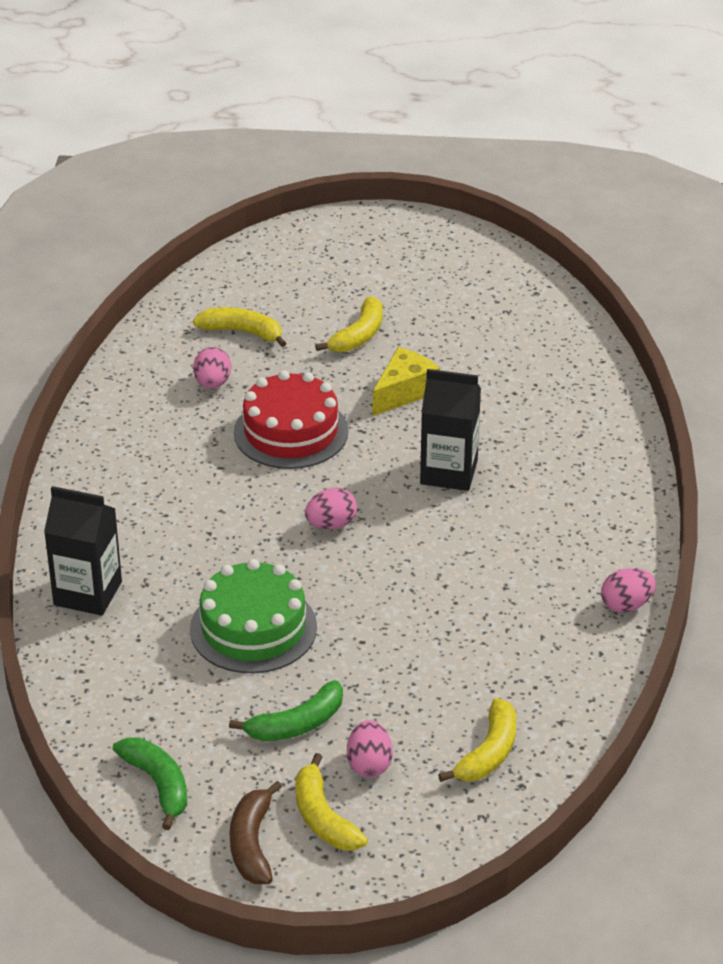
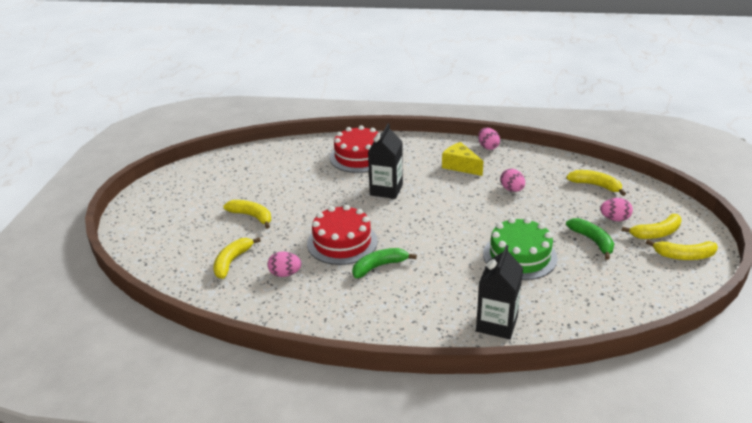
camera: 85 degrees left, 5 degrees down
(158, 784) = (654, 289): green banana -> green banana (379, 266)
(252, 844) = (684, 256): brown banana -> yellow banana
(331, 524) = (429, 228): pink egg -> pink egg (512, 189)
(404, 392) = (312, 202): yellow cheese -> yellow cheese (460, 166)
(561, 435) = (359, 157): none -> red cake

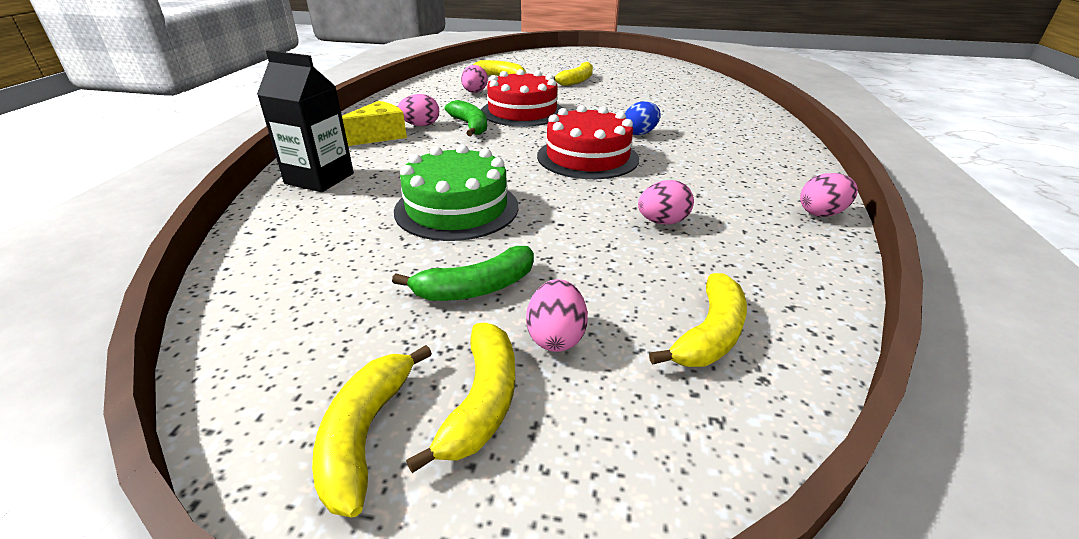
camera: 90 degrees right, 0 degrees up
(359, 157) = (724, 121): red cake -> red cake (587, 157)
(380, 293) = (420, 125): none -> pink egg
(386, 190) = (640, 133): black carton -> blue egg
(460, 166) = (730, 183): yellow cheese -> yellow cheese (378, 136)
(656, 233) = (482, 402): yellow banana -> yellow banana turned 150 degrees counterclockwise

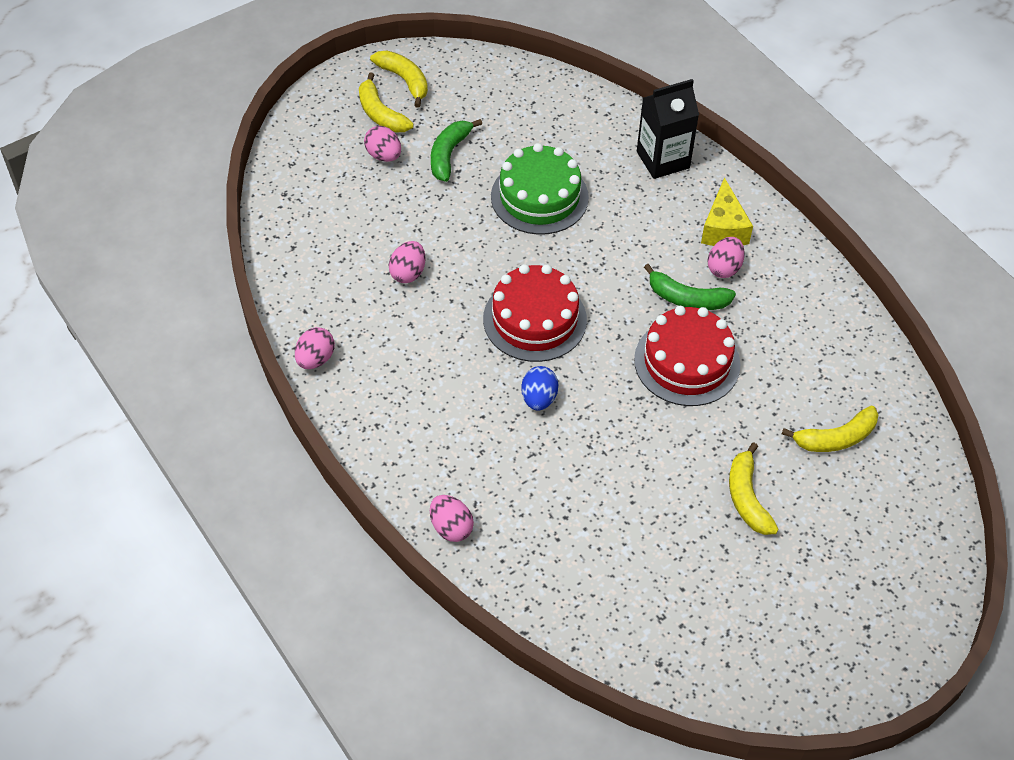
camera: 135 degrees right, 20 degrees up
(474, 92) = (793, 370): pink egg -> pink egg (451, 527)
(710, 334) = (320, 202): yellow banana -> none

